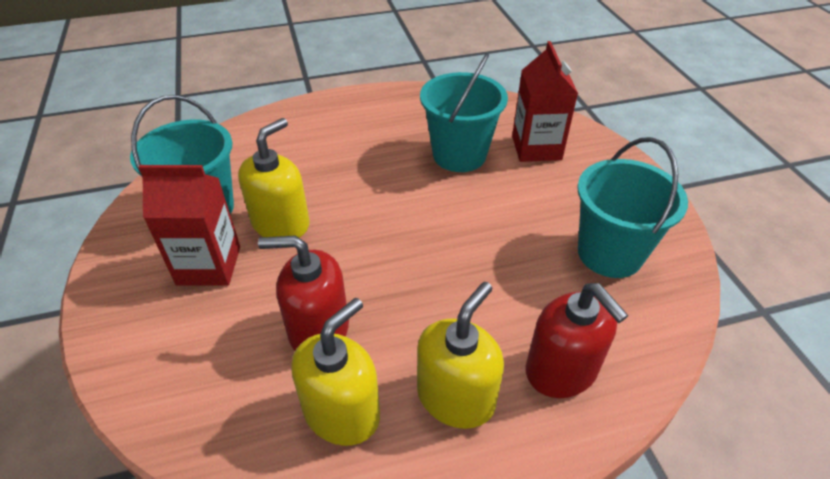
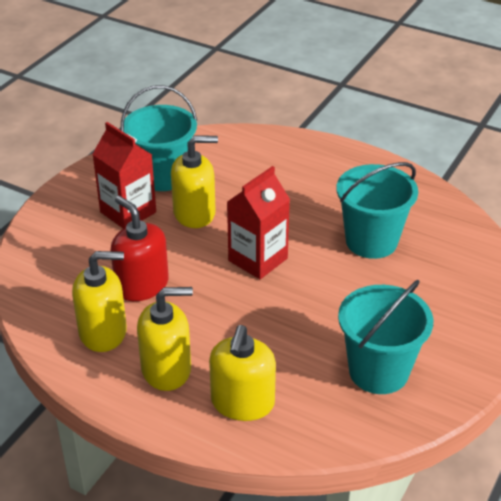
camera: 45 degrees right, 5 degrees down
(536, 148) = (440, 272): red carton -> red carton (258, 259)
(561, 370) = (242, 403): red soap dispenser -> yellow soap dispenser

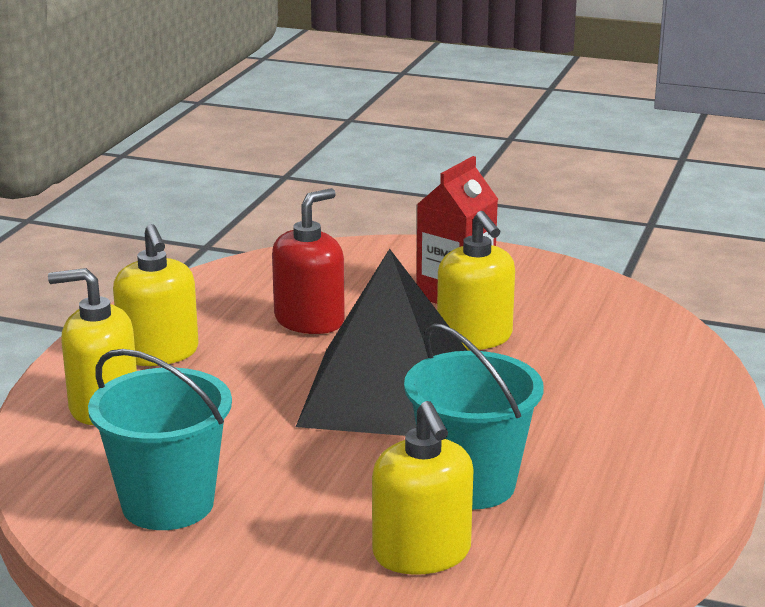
camera: 80 degrees right, 15 degrees down
(103, 332) = (218, 309): yellow soap dispenser -> yellow soap dispenser (422, 553)
(163, 176) = (548, 307): turquoise bucket -> none
(258, 259) = (388, 392): red carton -> black pyramid

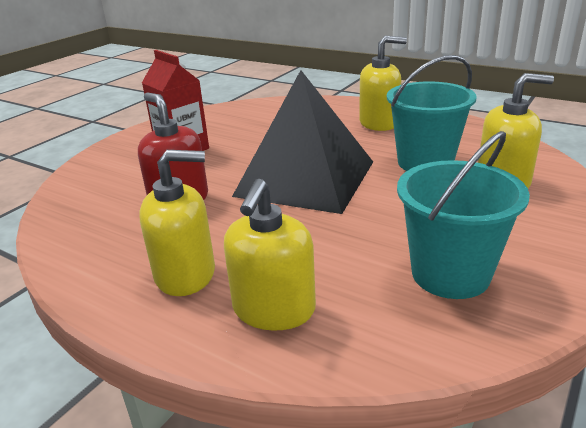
camera: 75 degrees left, 5 degrees up
(474, 338) = (246, 148): yellow soap dispenser -> yellow soap dispenser (379, 123)

